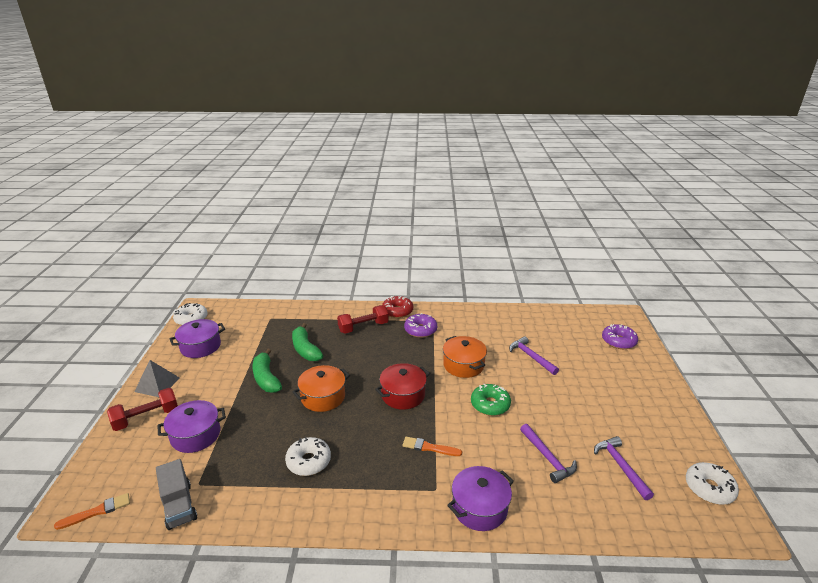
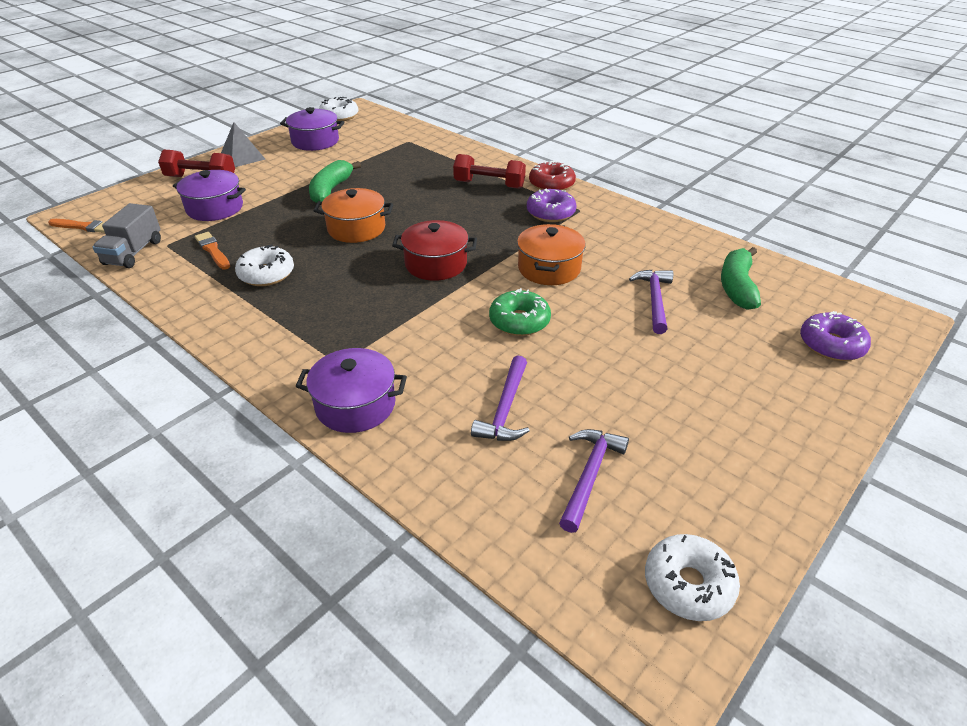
camera: 40 degrees right, 10 degrees up
(305, 349) = (401, 181): green banana -> green banana (737, 286)
(429, 447) = (389, 324): orange brush -> orange brush (213, 250)

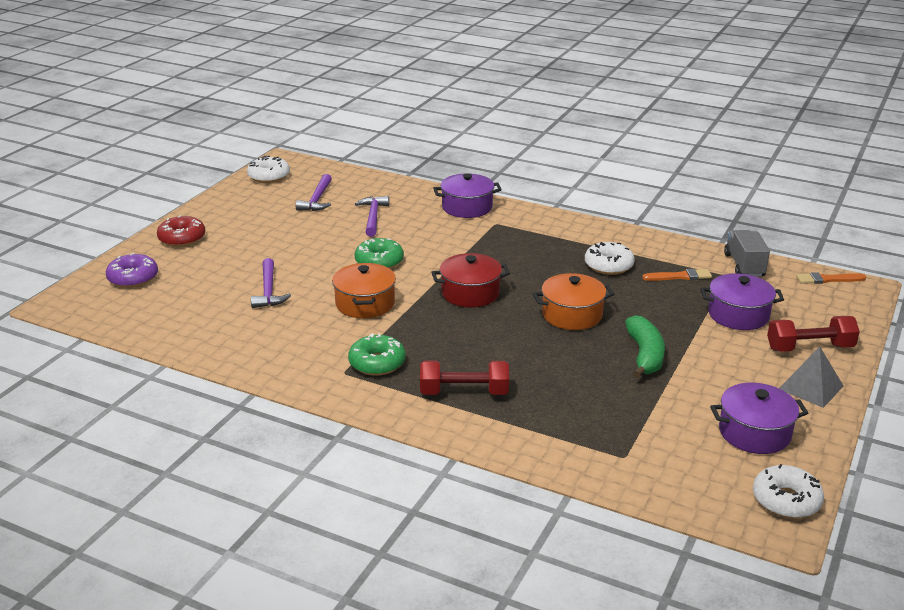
camera: 165 degrees right, 10 degrees down
(213, 250) = (679, 276): orange brush -> orange brush turned 45 degrees counterclockwise
(550, 213) = (377, 363): purple donut -> green donut
(551, 184) = (385, 405): red donut -> red donut (182, 238)
(737, 286) = (190, 312): green banana -> none

